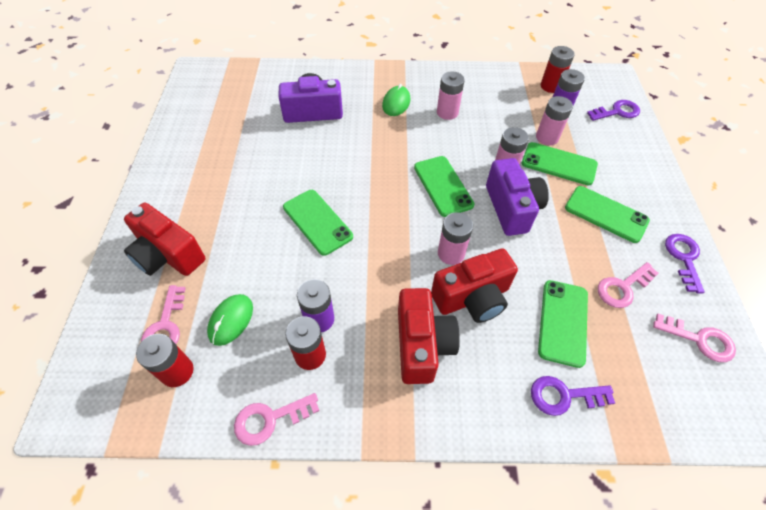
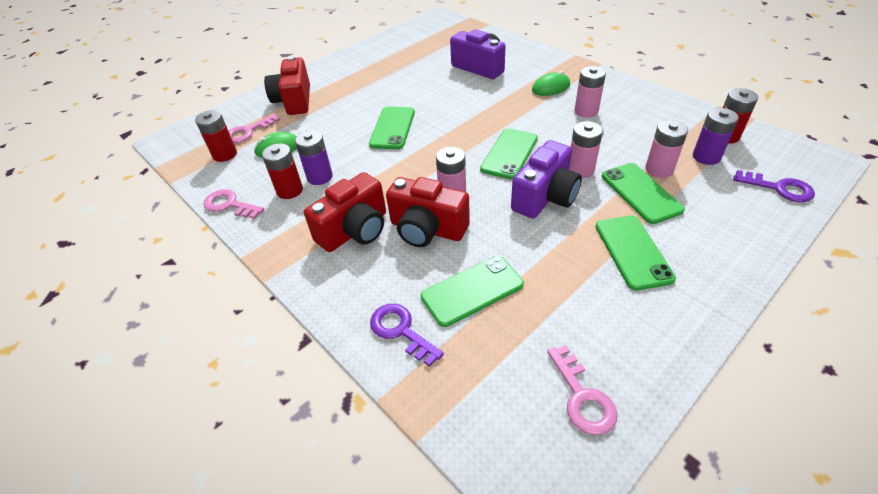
camera: 50 degrees right, 10 degrees down
(622, 288) = (563, 308): pink key -> none
(683, 258) = (669, 333): purple key -> none

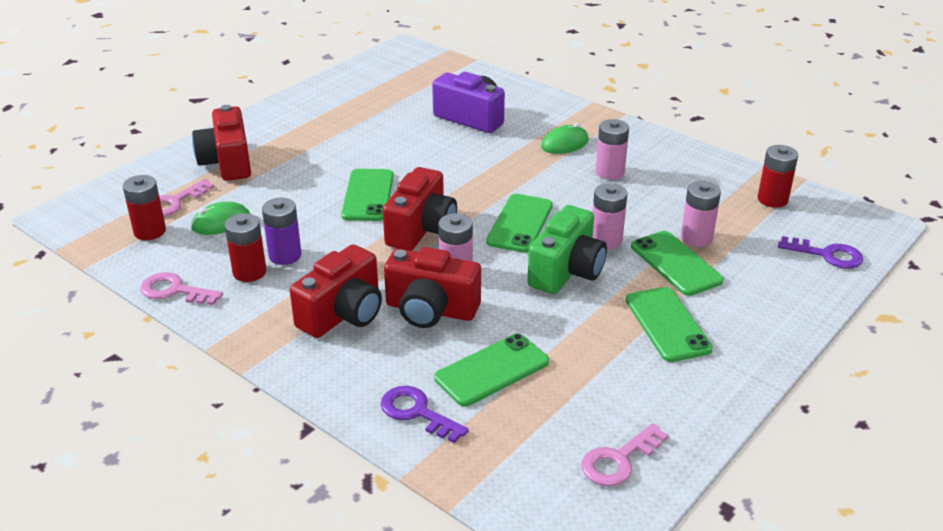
camera: 10 degrees left, 10 degrees down
(429, 157) = (421, 229): none -> red camera
(545, 197) = (566, 271): purple camera -> green camera
(582, 397) = (618, 460): pink key -> pink key turned 75 degrees clockwise
(706, 157) = (750, 223): purple battery -> none

